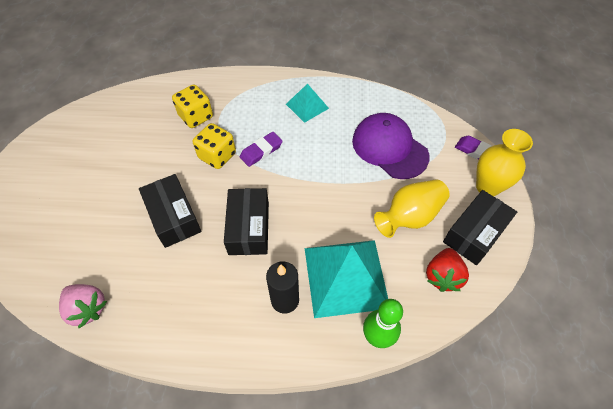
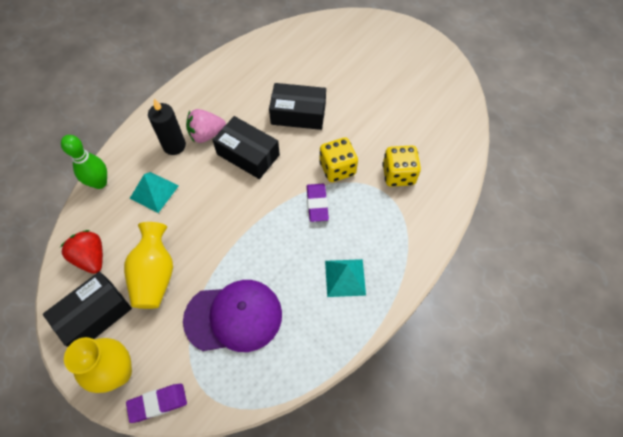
camera: 125 degrees right, 5 degrees up
(88, 309) = (265, 46): pink strawberry -> pink strawberry (206, 134)
(345, 277) = (154, 192): turquoise pyramid -> turquoise pyramid, size x0.53
(474, 233) = (94, 315): black box -> black box turned 60 degrees clockwise

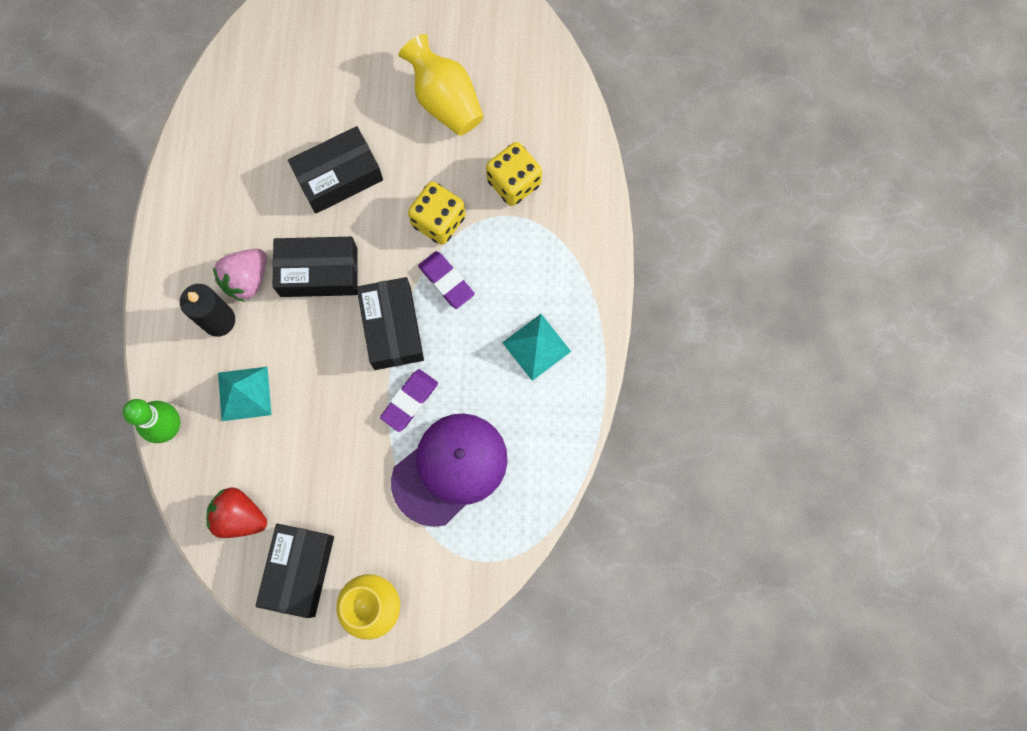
camera: 35 degrees left, 15 degrees up
(155, 275) = (328, 485): yellow vase -> yellow vase (445, 99)
(158, 403) = (440, 604): purple eraser -> purple eraser (409, 401)
(265, 210) = (392, 328): none -> black box

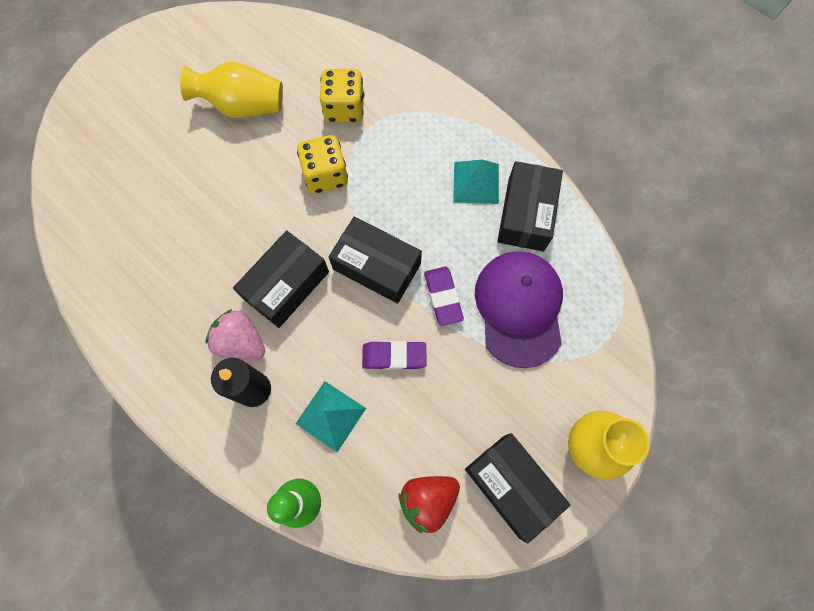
camera: 50 degrees left, 5 degrees down
(246, 279) = (241, 342): pink strawberry -> pink strawberry turned 135 degrees clockwise
(339, 177) = (228, 216): black box -> black box (526, 214)
(446, 281) = (375, 204): purple eraser -> purple eraser (394, 356)

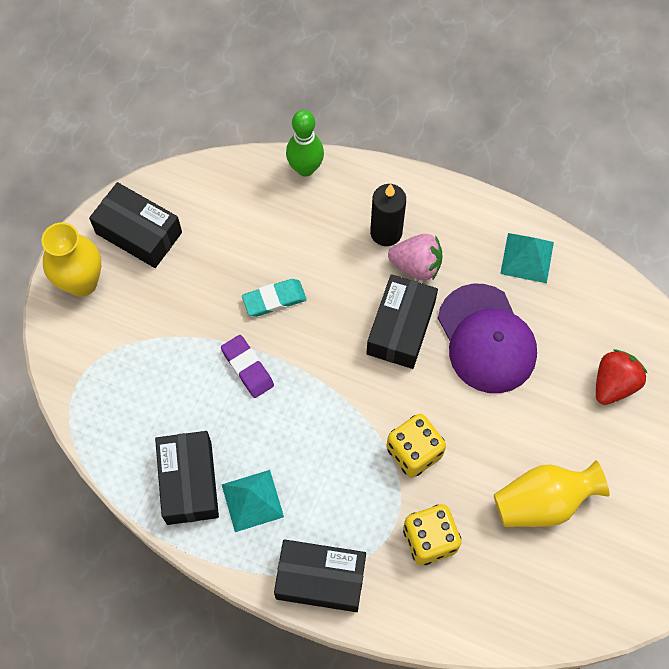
camera: 160 degrees right, 5 degrees down
(330, 415) = (311, 234): turquoise pyramid -> turquoise pyramid (527, 258)
(377, 266) = (322, 375): black box -> black box (320, 579)
(394, 356) = (274, 300): purple eraser -> turquoise eraser
(428, 500) = (205, 201): red strawberry -> red strawberry (613, 384)
(519, 308) = (171, 382): purple cap -> purple cap (486, 339)

